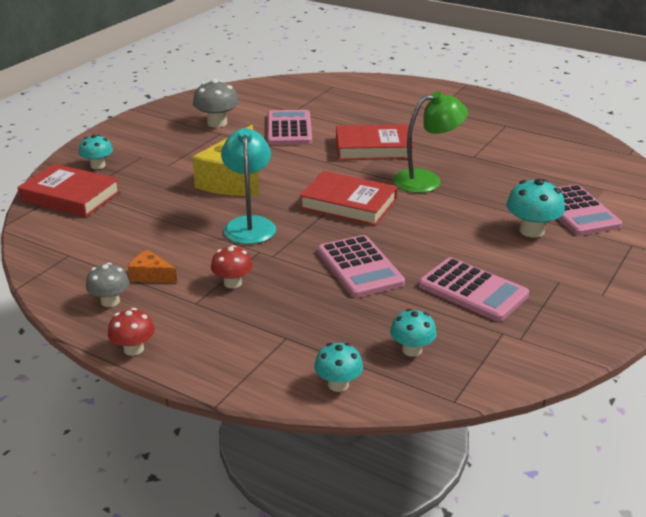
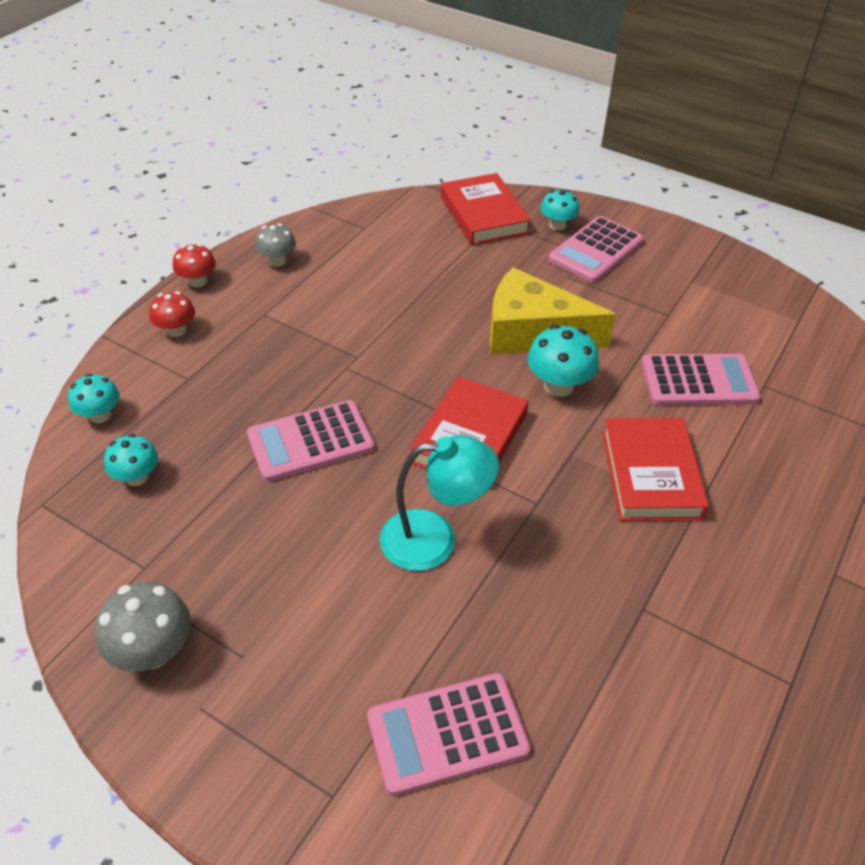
camera: 90 degrees right, 15 degrees up
(70, 196) = (484, 215): red book -> red book turned 45 degrees counterclockwise
(151, 275) = (318, 282): orange cheese -> none
(217, 123) = (699, 310): grey mushroom -> grey mushroom (153, 651)
(232, 283) = (295, 338): red mushroom -> red mushroom (176, 330)
(249, 224) = (418, 347): turquoise lamp -> turquoise lamp (434, 539)
(426, 180) = (547, 532): green lamp -> none
(473, 290) = (240, 550): pink calculator -> pink calculator (596, 250)
(531, 231) = (386, 649): turquoise mushroom -> turquoise mushroom (558, 385)

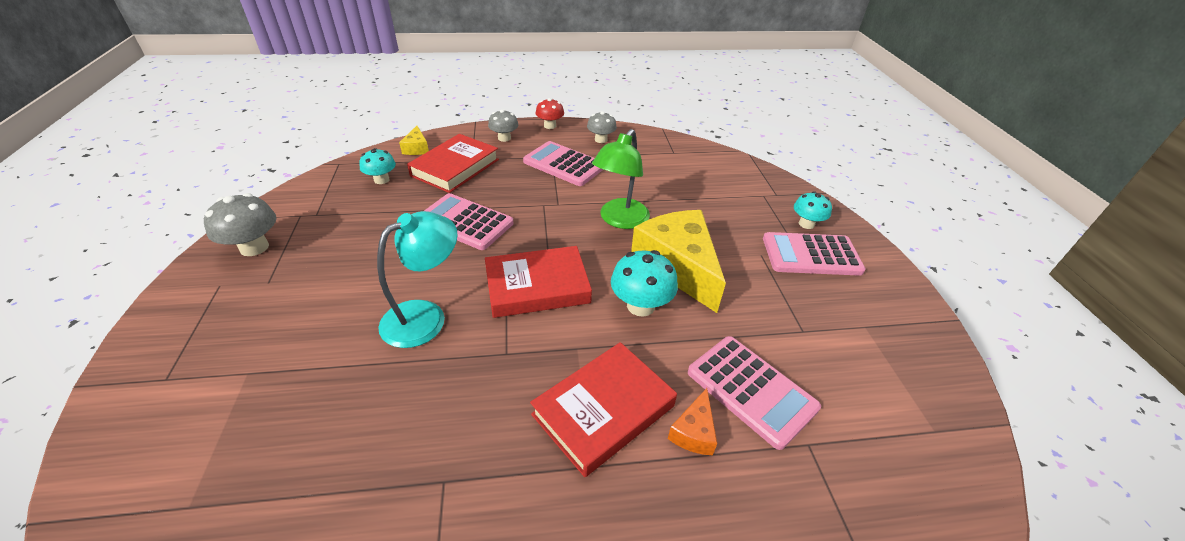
camera: 50 degrees right, 5 degrees down
(100, 415) = (416, 148): turquoise mushroom -> yellow cheese
(176, 330) = (504, 138): red mushroom -> grey mushroom
(431, 329) = (619, 220): none -> green lamp
(434, 539) = (425, 316): turquoise lamp -> turquoise lamp turned 90 degrees counterclockwise
(447, 734) = (243, 413): pink calculator -> pink calculator (564, 164)
(484, 215) = (761, 188): red book -> red book (455, 167)
(710, 436) = (694, 432): none -> orange cheese

